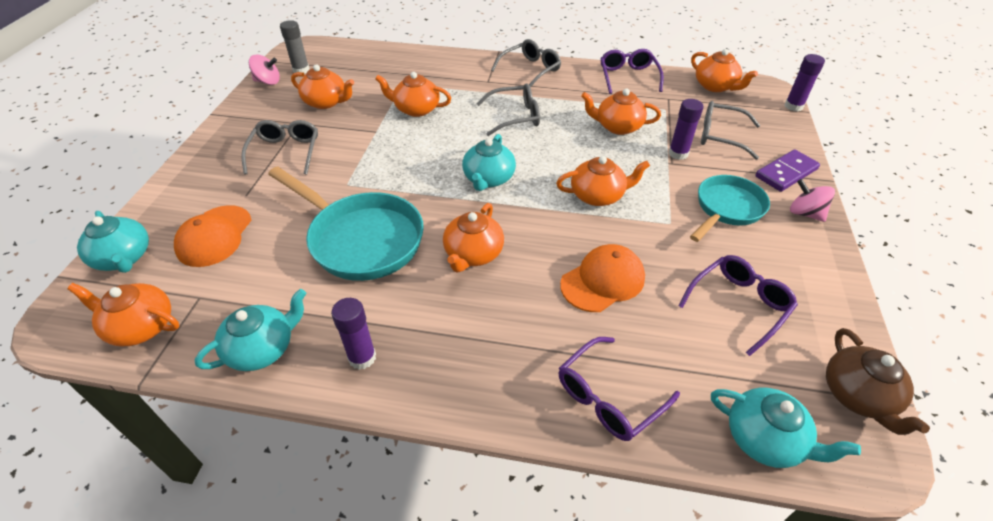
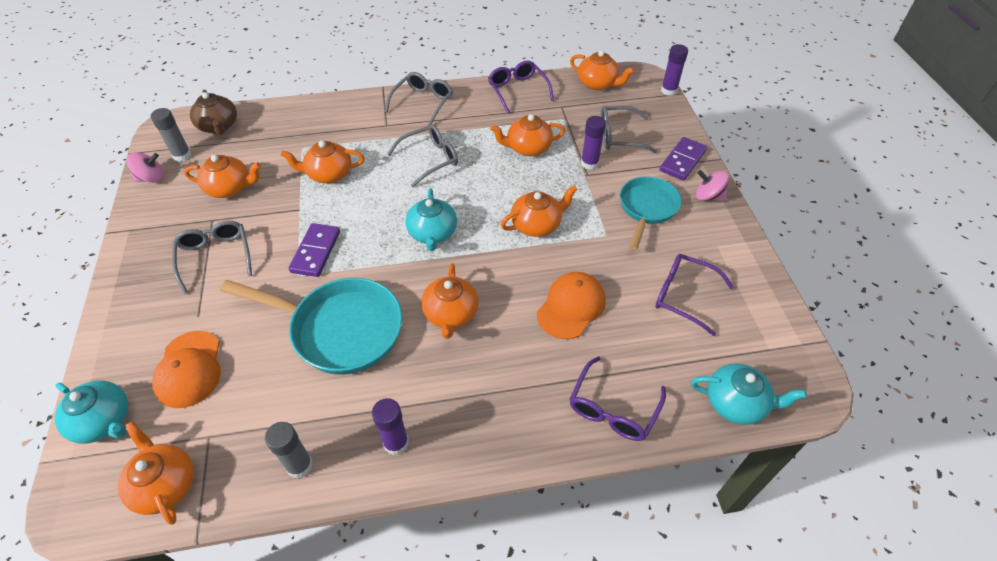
camera: 20 degrees left, 5 degrees up
(140, 327) = (165, 484): orange teapot -> orange teapot turned 60 degrees clockwise
(262, 349) = (299, 465): turquoise teapot -> grey glue stick
(373, 169) = (316, 252): none -> purple domino
(738, 305) = (683, 296): purple glasses -> purple glasses turned 90 degrees counterclockwise
(858, 396) = (789, 346): brown teapot -> brown teapot (219, 126)

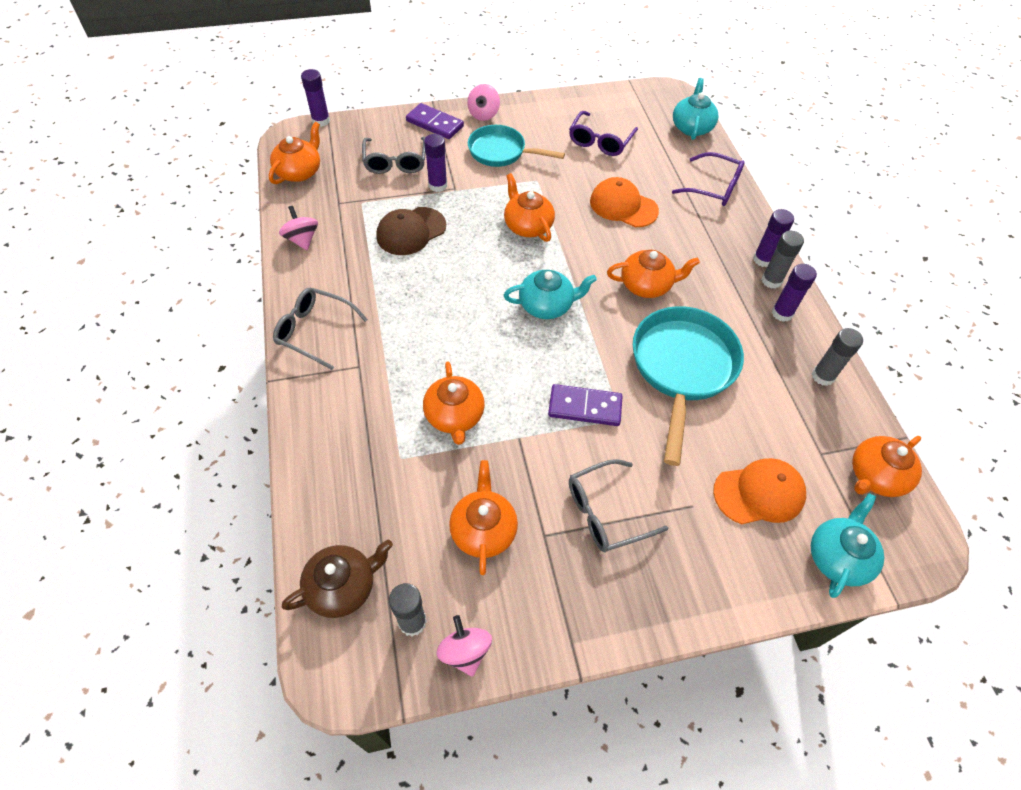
camera: 95 degrees left, 5 degrees up
(430, 159) = (428, 316): grey glasses -> none
(447, 443) = (771, 281): none -> grey glue stick
(483, 441) = (763, 259): none -> purple glue stick
(517, 90) = (302, 239): purple glasses -> pink spinning top
(528, 148) = (411, 231): orange teapot -> brown cap

